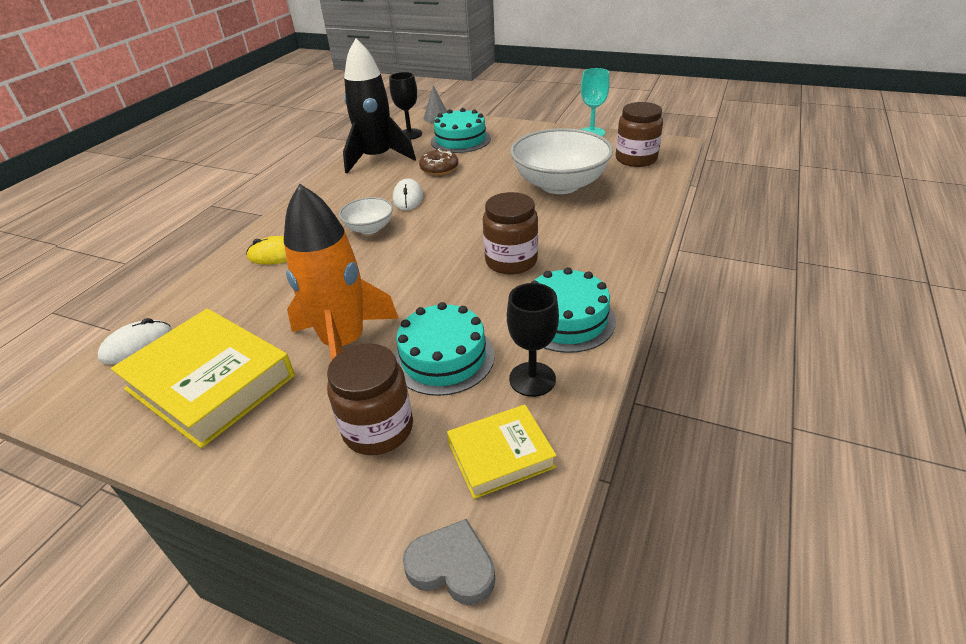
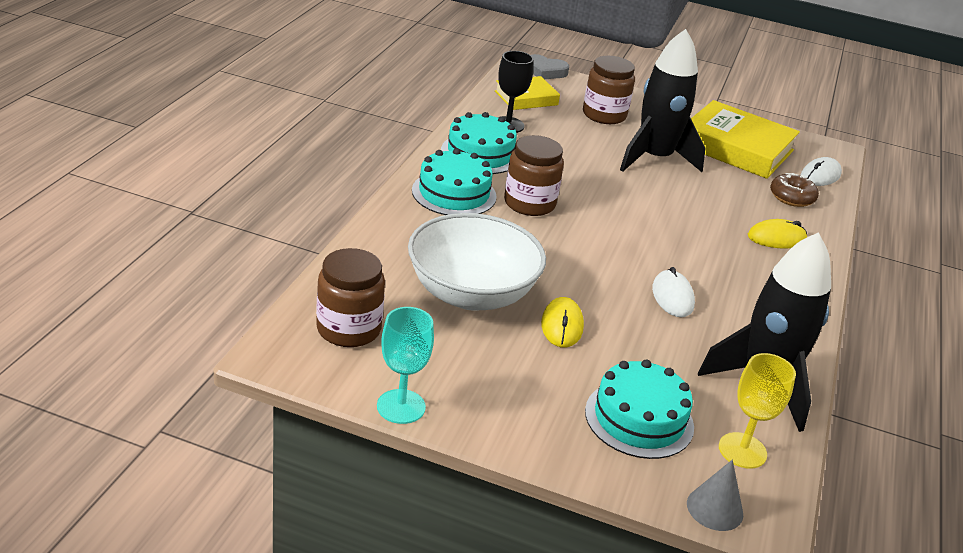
camera: 170 degrees right, 5 degrees down
(344, 343) = (654, 158): orange rocket -> black rocket
(369, 228) = (696, 258): white bowl -> none
(409, 134) = (742, 450): black goblet -> yellow goblet
(439, 169) = (650, 347): brown donut -> brown donut (791, 197)
(443, 357) = (574, 142): turquoise cake -> turquoise cake (454, 193)
(496, 174) = (562, 325): none -> yellow mouse

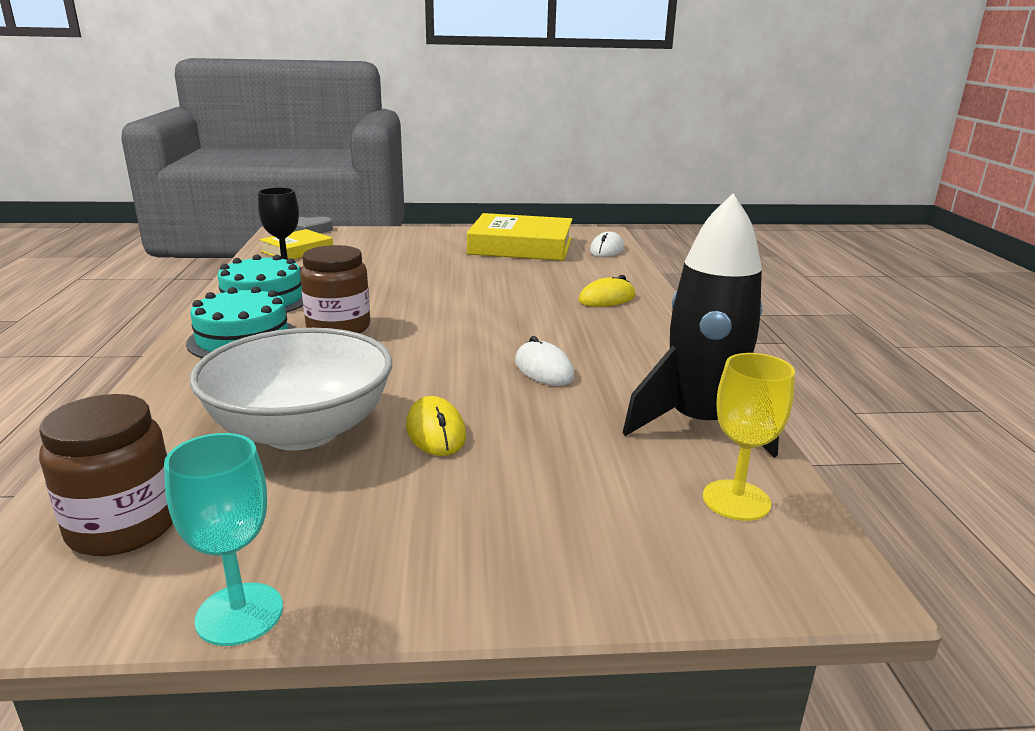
camera: 20 degrees left, 10 degrees down
(604, 115) = (383, 248): brown jar -> none
(639, 419) = (593, 506): turquoise cake -> none
(654, 158) = (451, 267): black rocket -> none
(715, 508) = (765, 587): grey cone -> none
(791, 197) = (595, 268): brown donut -> none

